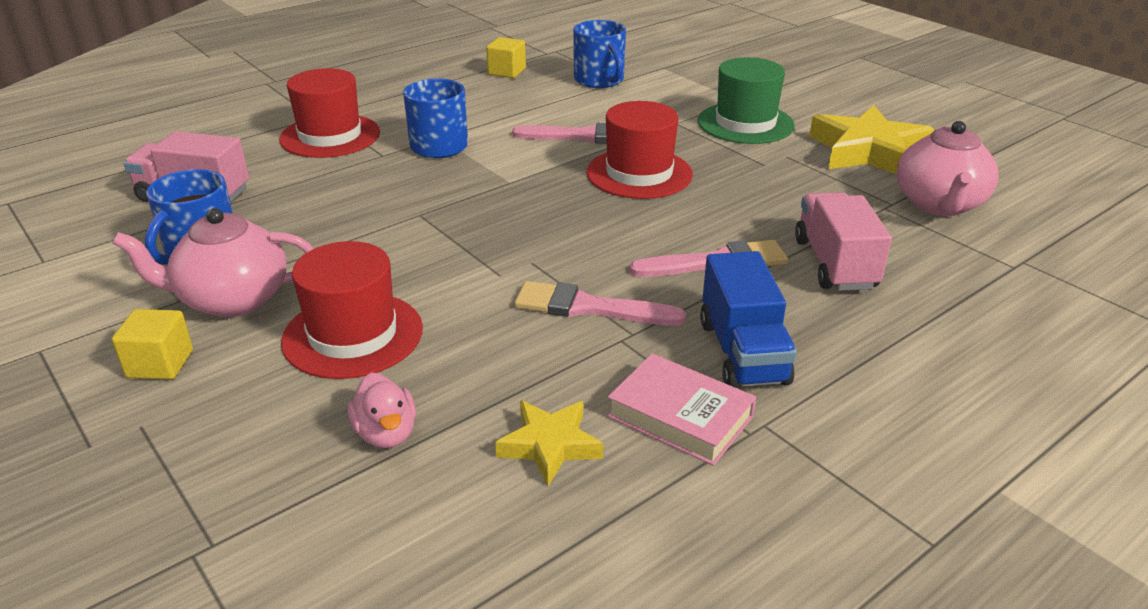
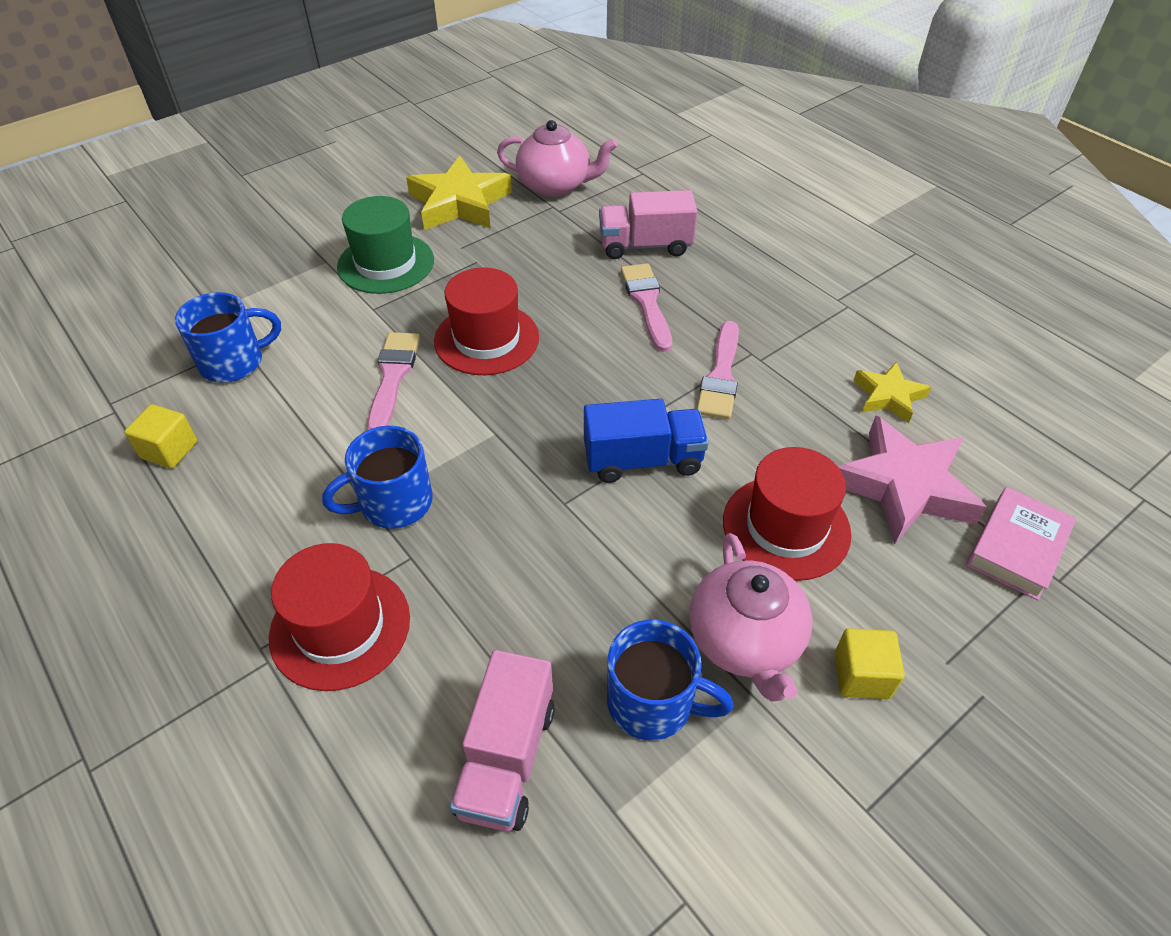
camera: 90 degrees left, 15 degrees up
(386, 433) = (904, 486): pink duck -> pink star
(680, 416) = (840, 334): pink book -> pink book (1016, 547)
(742, 352) = (764, 301): blue truck -> blue truck (643, 460)

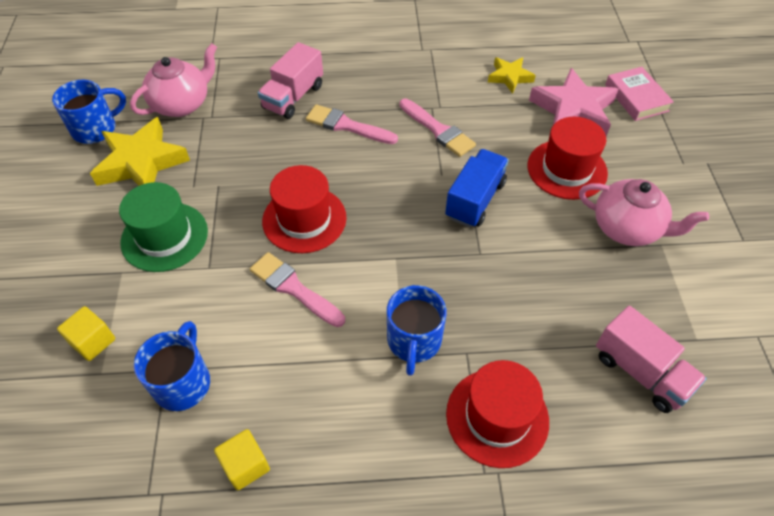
camera: 55 degrees left, 5 degrees up
(653, 702) = (642, 287): blue mug -> blue mug (96, 129)
(861, 675) = (673, 197): yellow cube -> yellow cube (93, 341)

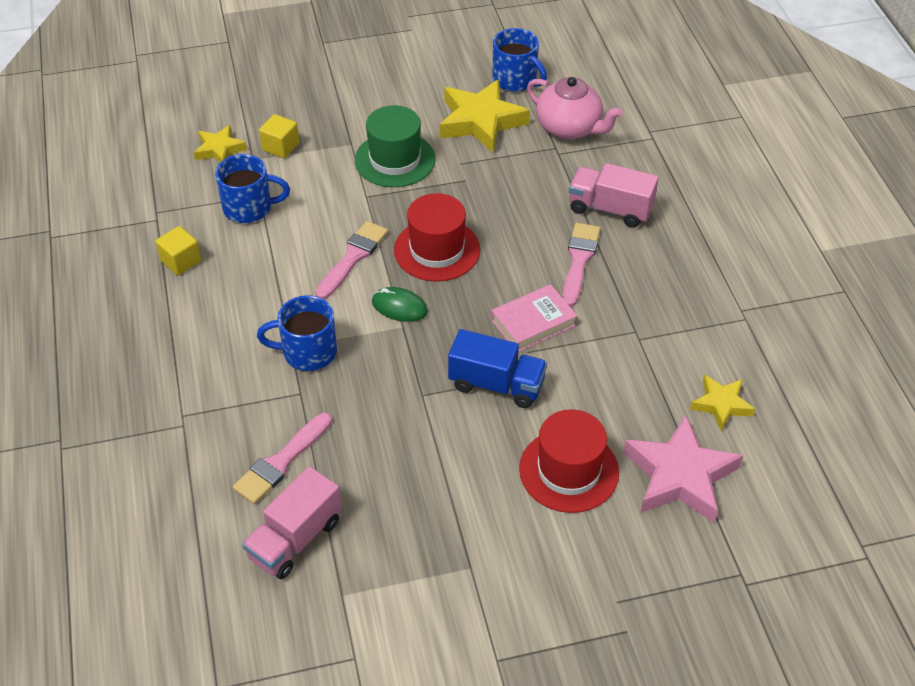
camera: 80 degrees right, 5 degrees down
(64, 410) = (219, 149): none -> yellow star
(370, 257) = (399, 307): none -> green mouse
(438, 130) = (598, 341): pink brush -> pink brush (281, 462)
(497, 417) = (235, 421): red hat -> none
(627, 228) = (488, 532): pink teapot -> none
(636, 98) = (732, 550): pink book -> pink book (533, 323)

